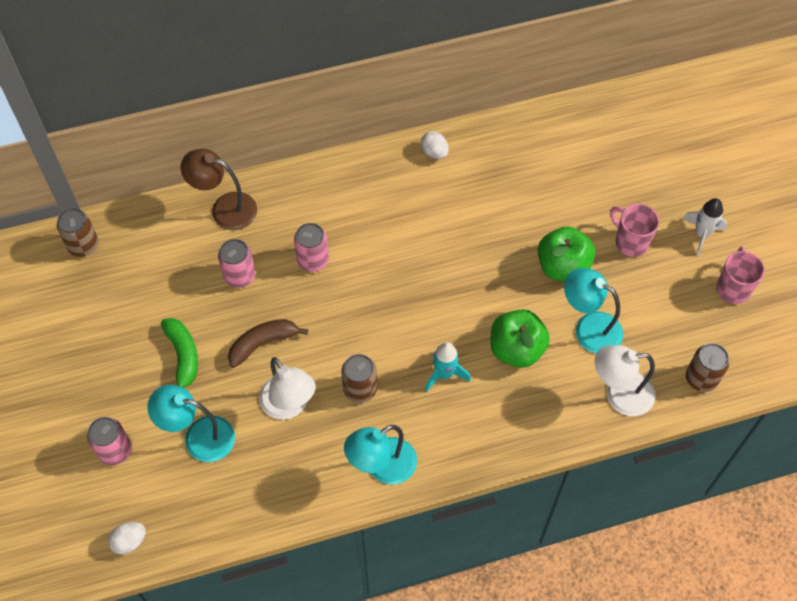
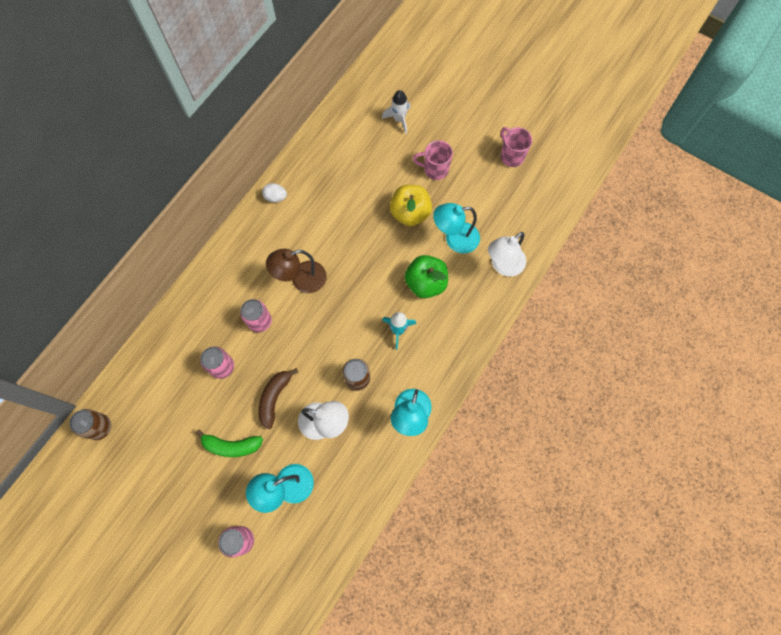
camera: 40 degrees left, 10 degrees up
(129, 541) = (301, 587): white egg -> none
(183, 356) = (231, 446): green banana -> green banana turned 150 degrees clockwise
(225, 208) = (174, 331): brown lamp -> brown lamp (301, 280)
(563, 266) = (410, 213): green apple -> yellow apple
(701, 378) = (537, 222): brown can -> none
(702, 234) = (469, 136): white rocket -> white rocket (399, 119)

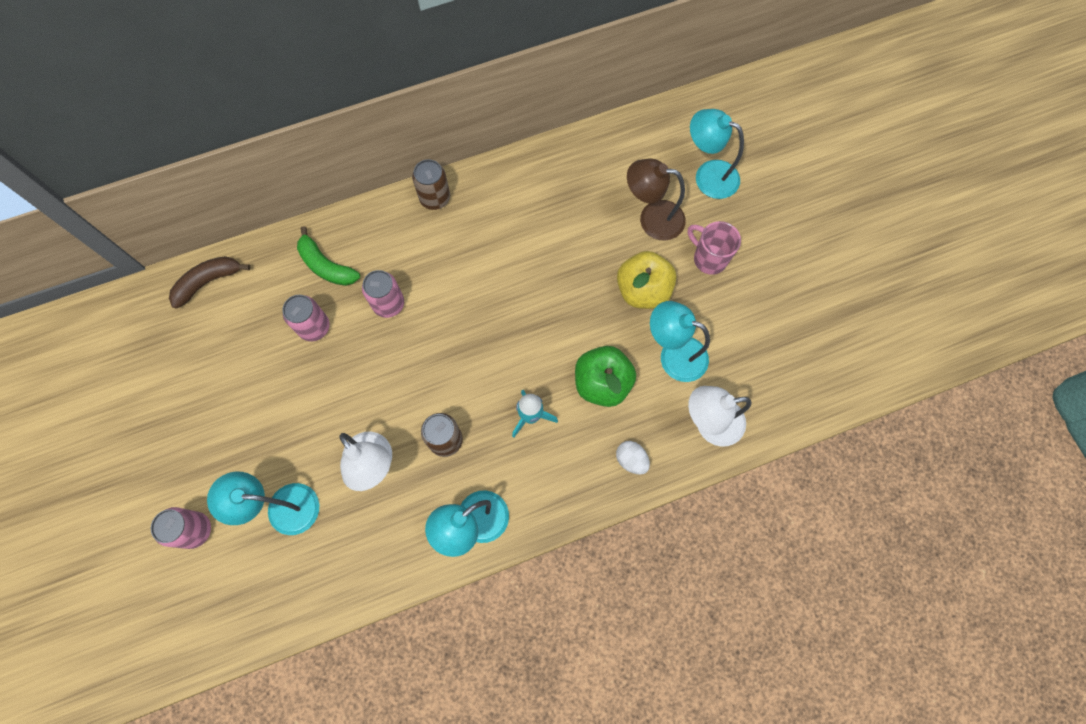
camera: 35 degrees right, 0 degrees up
(100, 427) = (150, 307): brown can -> brown can (435, 198)
(231, 446) = (261, 420): green banana -> green banana (326, 266)
(274, 398) = (342, 399): brown banana -> brown banana (208, 282)
(275, 197) = (505, 178): white egg -> white egg (631, 460)
(301, 280) = (466, 287): brown lamp -> brown lamp (652, 218)
(399, 119) = (708, 175): white rocket -> turquoise lamp
(511, 156) = (814, 300): pink mug -> none

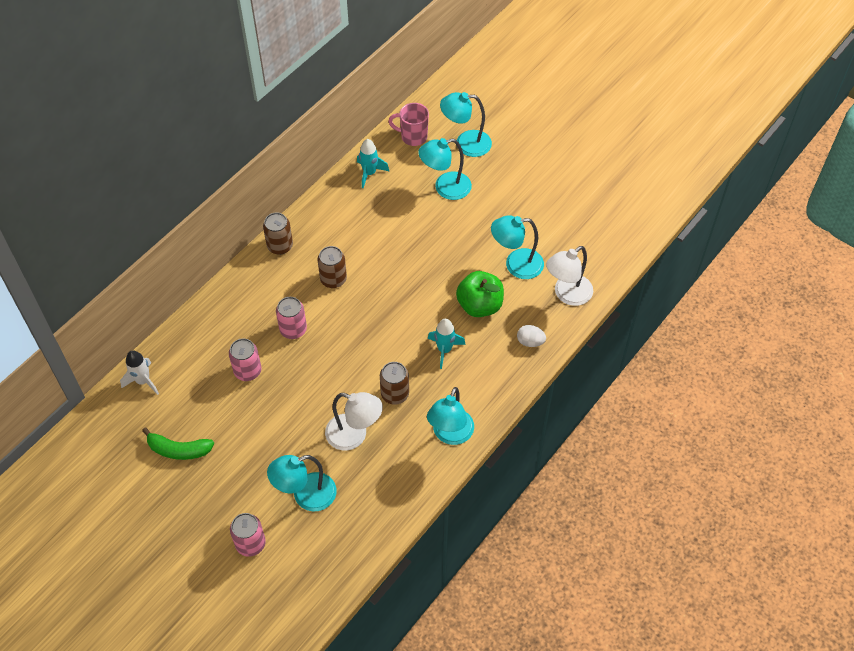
camera: 30 degrees left, 15 degrees down
(208, 282) = (143, 381): brown banana -> white rocket
(326, 266) = (228, 327): green banana -> green banana (179, 450)
(465, 266) = (333, 279): none -> brown can
(580, 159) = (369, 173): none -> turquoise rocket
(643, 290) = (469, 235): yellow apple -> none
(652, 218) = (445, 188): brown lamp -> turquoise lamp
(709, 258) = (500, 195): pink mug -> pink mug (413, 137)

